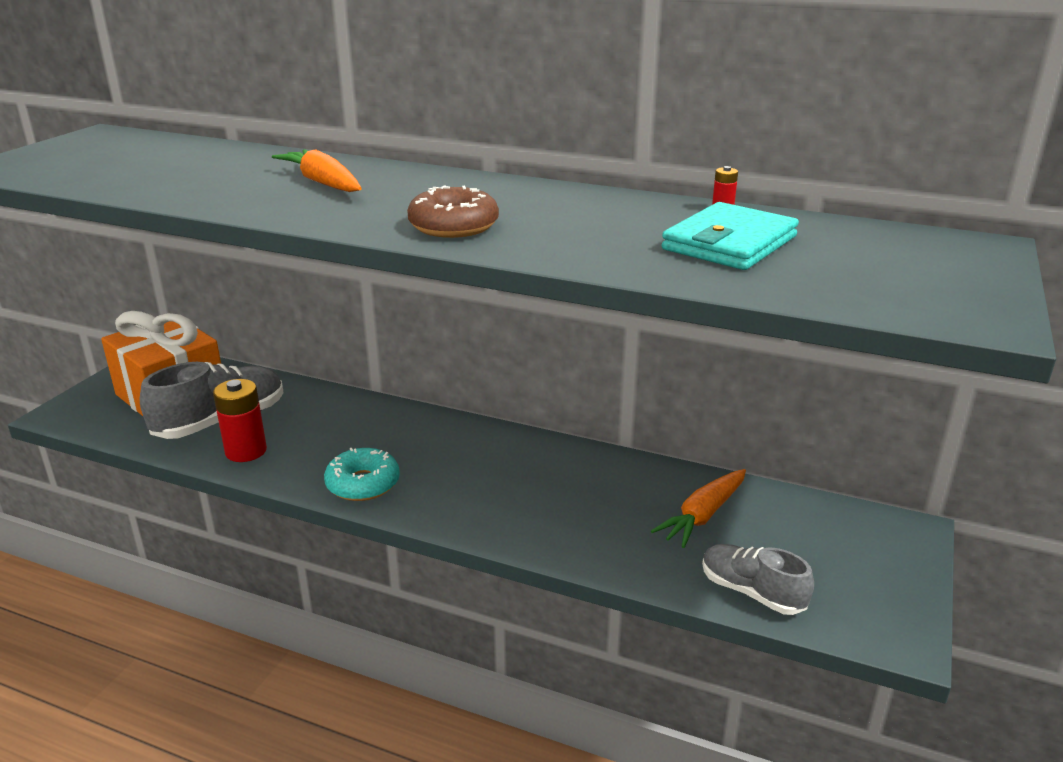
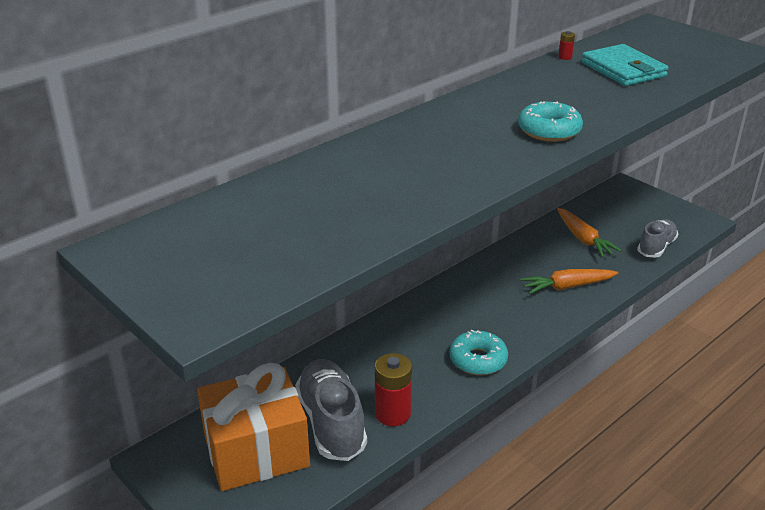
camera: 65 degrees left, 5 degrees up
(323, 183) = (412, 159): orange carrot -> orange carrot (567, 287)
(453, 226) = (549, 131): brown donut -> turquoise donut
(752, 592) = (656, 247): grey shoe -> grey shoe turned 150 degrees clockwise

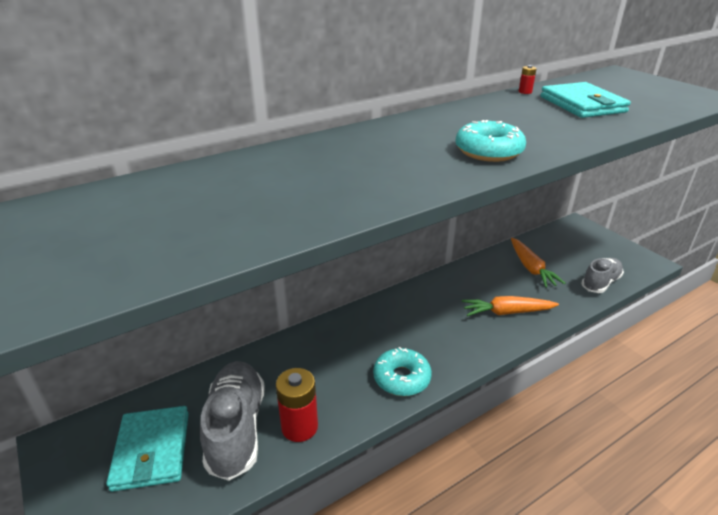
camera: 10 degrees right, 0 degrees up
(256, 451) = (152, 450): orange gift -> turquoise wallet

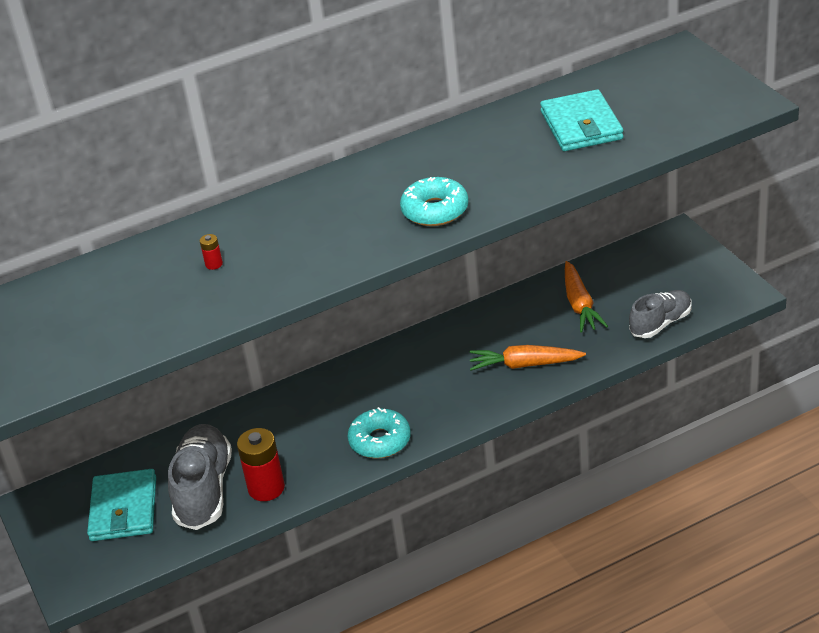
camera: 10 degrees right, 5 degrees up
(525, 92) = (529, 102): red battery -> red battery (214, 264)

